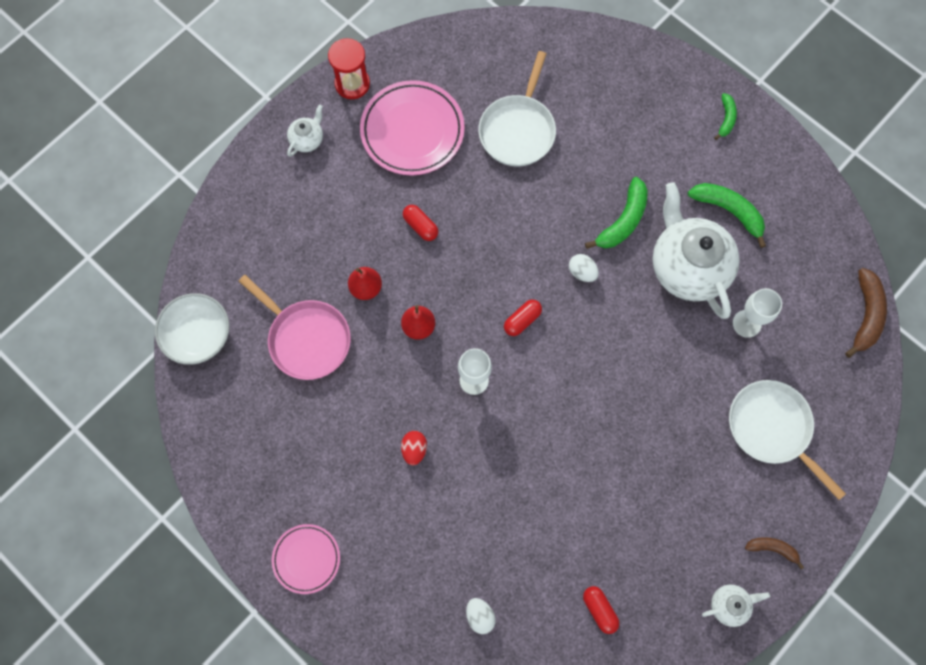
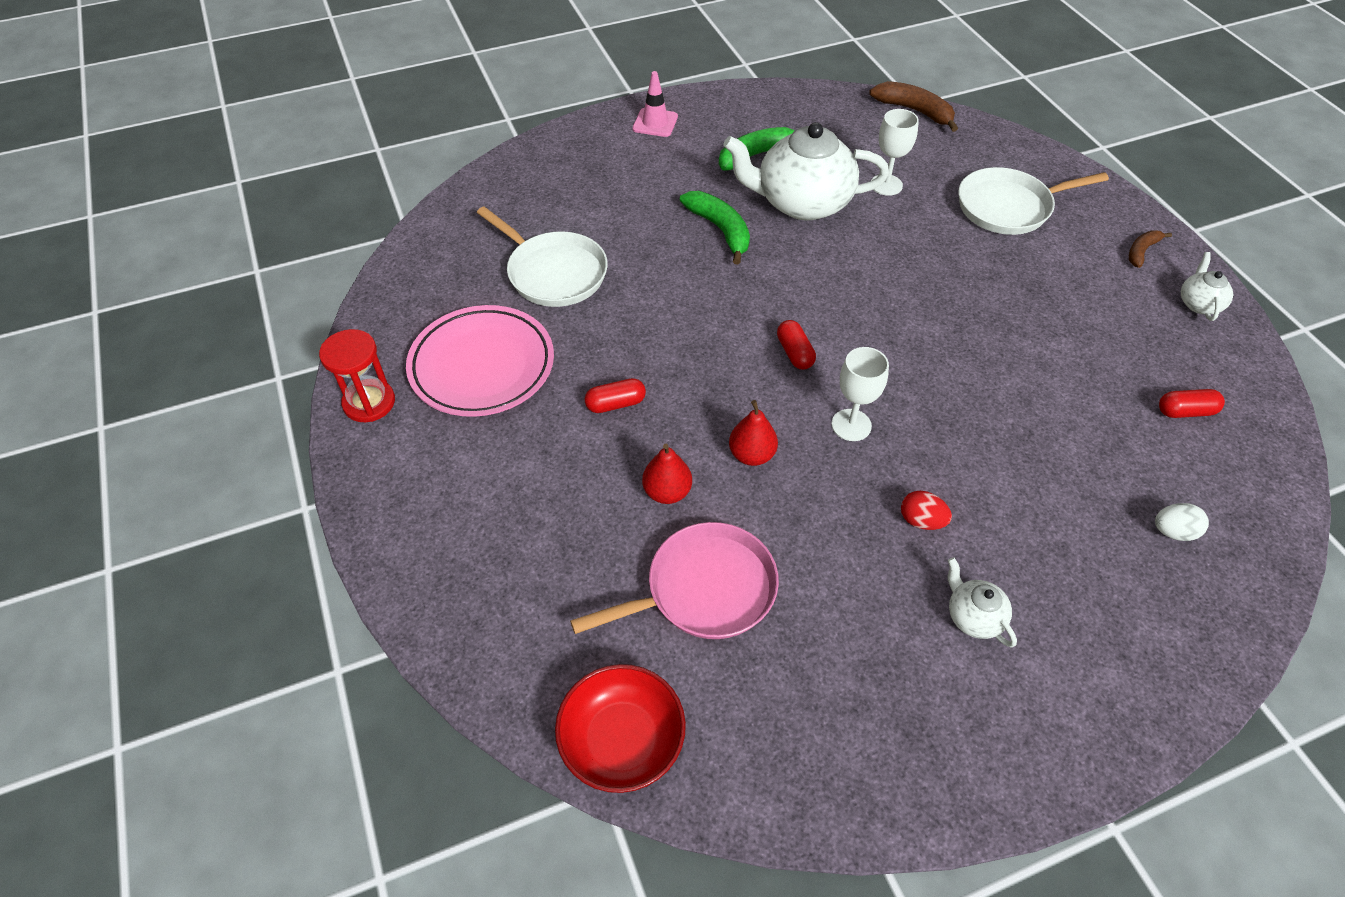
camera: 65 degrees left, 20 degrees down
(198, 335) = (622, 740): white bowl -> red bowl
(306, 559) = (1045, 715): pink plate -> none
(307, 139) = (409, 480): white teapot -> white teapot (973, 616)
(582, 272) = (762, 282): white egg -> none
(726, 119) = (655, 123): green banana -> pink traffic cone

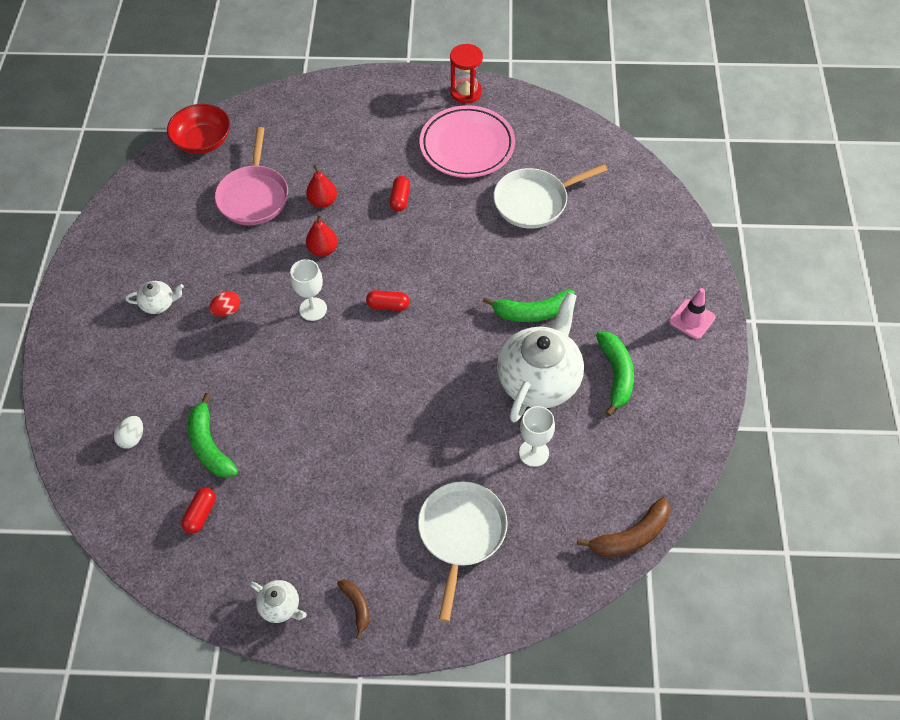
camera: 115 degrees right, 5 degrees up
(1107, 444) = (209, 445): none -> green banana

